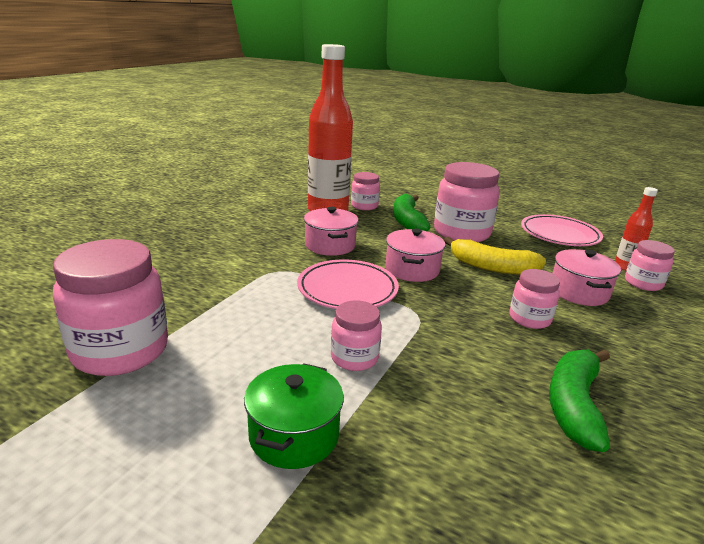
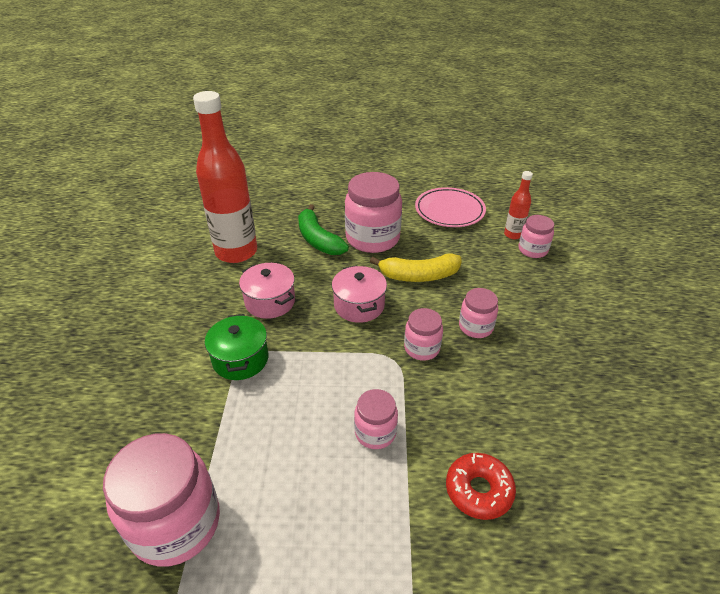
camera: 25 degrees left, 15 degrees up
(294, 435) = (381, 534): green pot -> green pot (240, 359)
(347, 289) = (321, 355): pink plate -> none
(364, 206) = (266, 231): pink jar -> pink jar (421, 348)
(435, 445) = (478, 490): none -> red donut
(574, 405) = (543, 405): green banana -> none
(578, 292) = (494, 280): pink pot -> none

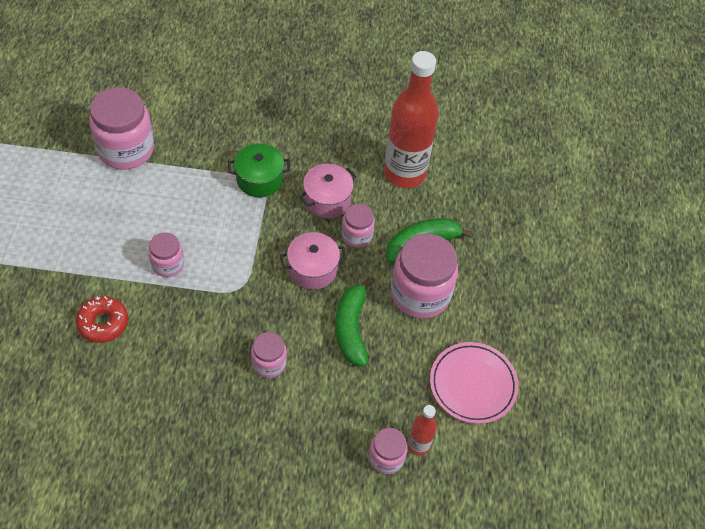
camera: 90 degrees right, 15 degrees up
(419, 276) = (351, 328): yellow banana -> green banana
(421, 348) = (249, 312): pink jar -> pink jar (357, 235)

